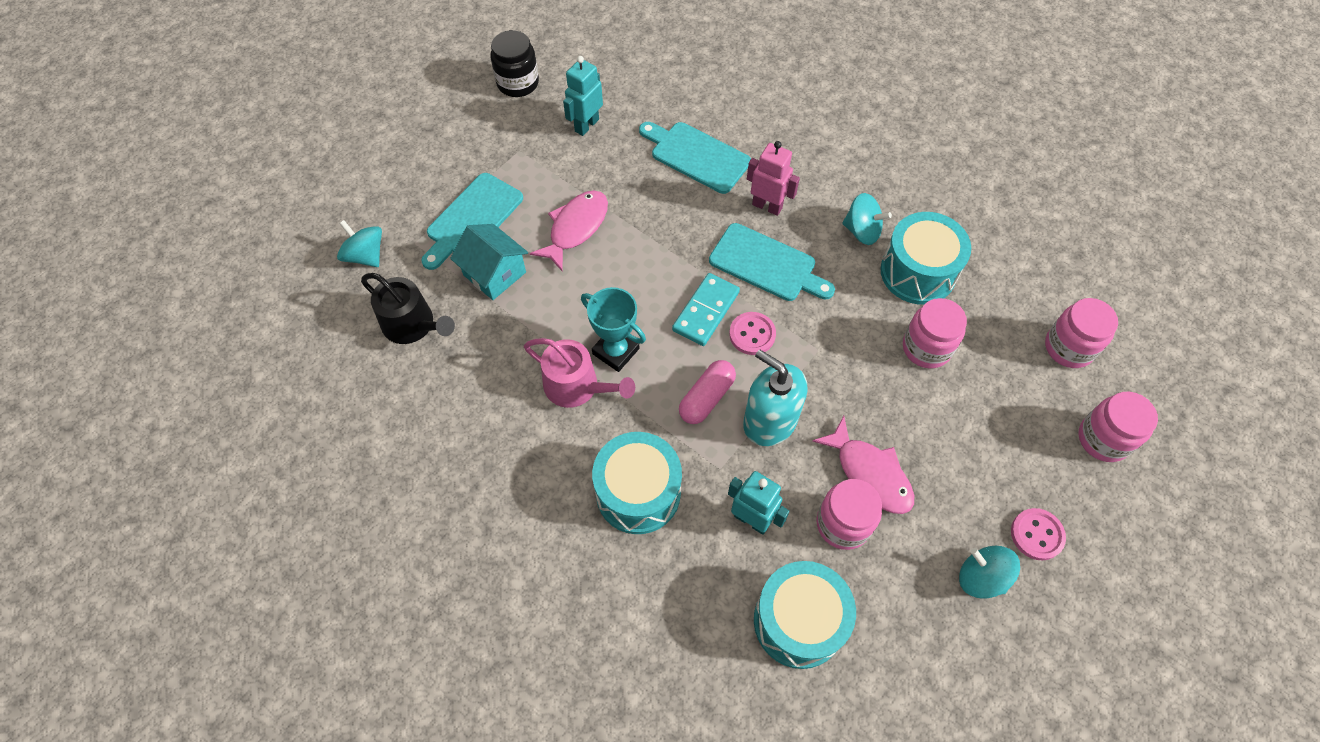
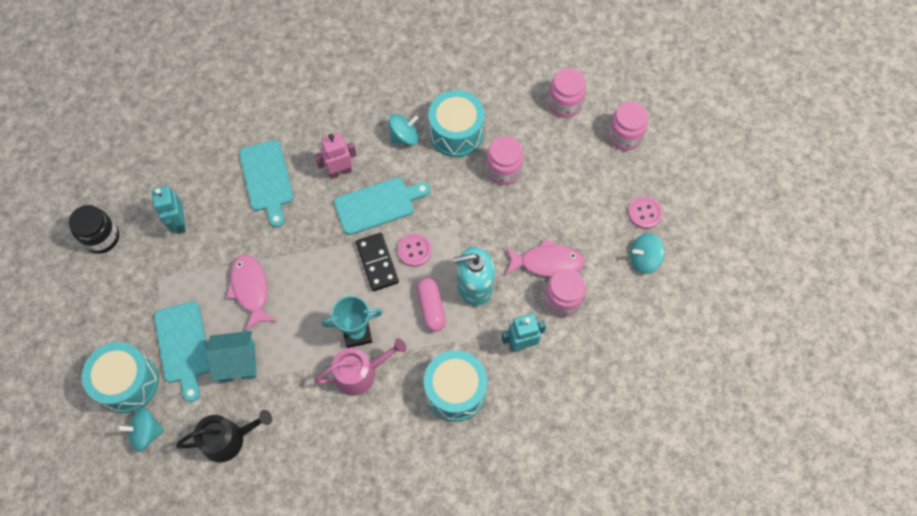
camera: 50 degrees left, 5 degrees up
(697, 156) = (267, 179): turquoise cutting board -> turquoise cutting board turned 90 degrees counterclockwise
(705, 311) = (377, 263): turquoise domino -> black domino
(798, 621) = (594, 366): turquoise drum -> turquoise drum (128, 383)

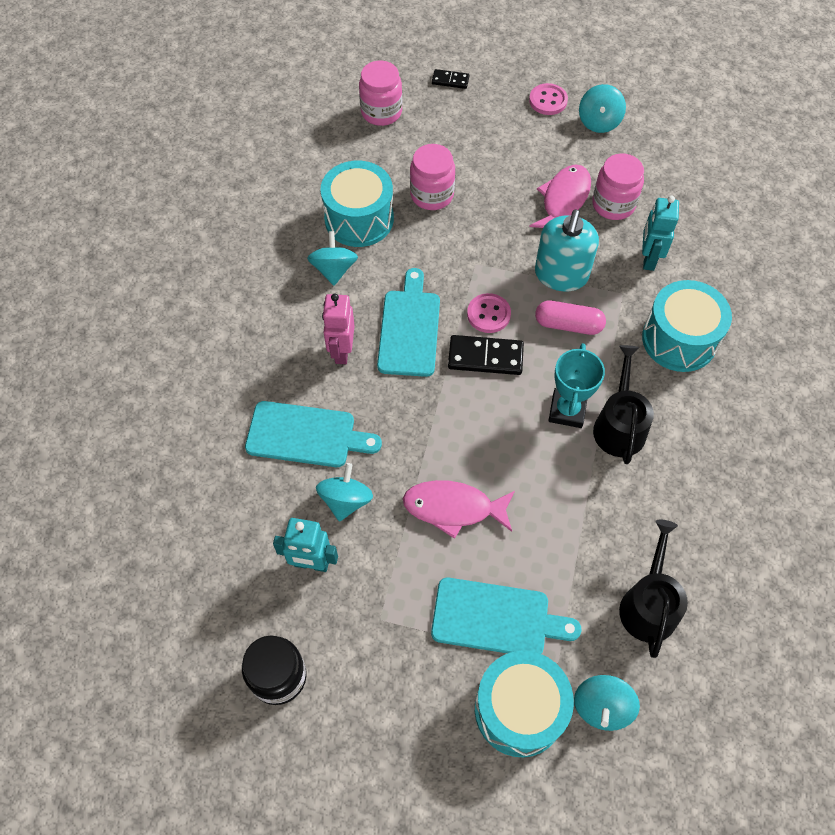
camera: 65 degrees left, 5 degrees down
(230, 223) = (346, 500): none -> turquoise spinning top
(237, 362) = (548, 558): turquoise house -> none
(360, 373) = (619, 425): pink watering can -> black watering can
(624, 136) = (450, 80): pink jar -> black domino

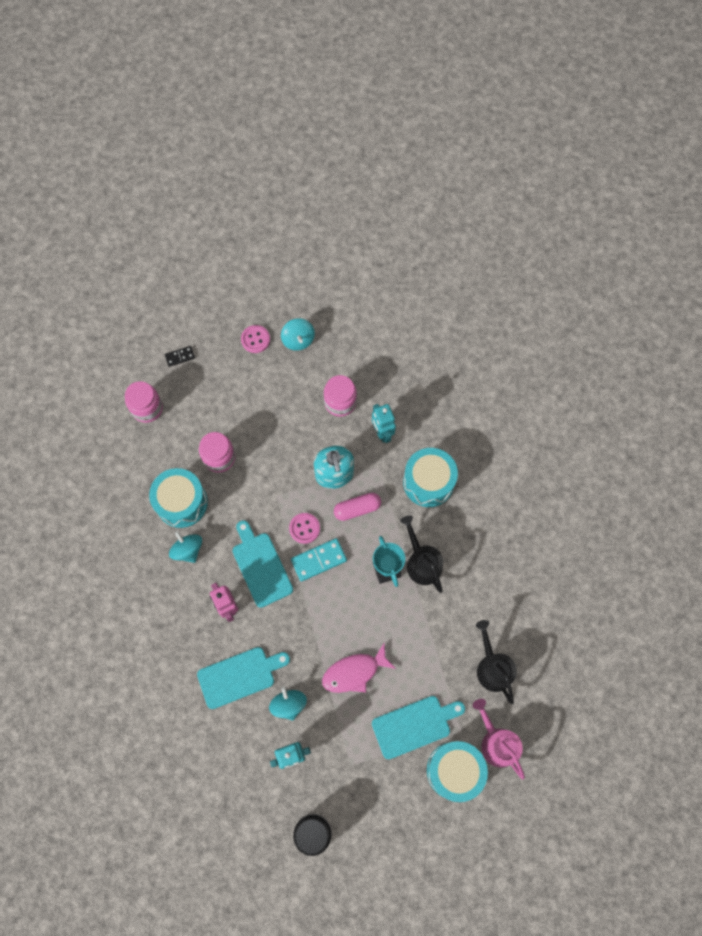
camera: 30 degrees left, 10 degrees up
(485, 357) = (319, 560): black domino -> turquoise domino
(563, 200) = (307, 416): pink fish -> none
(602, 707) = (497, 742): turquoise spinning top -> pink watering can

